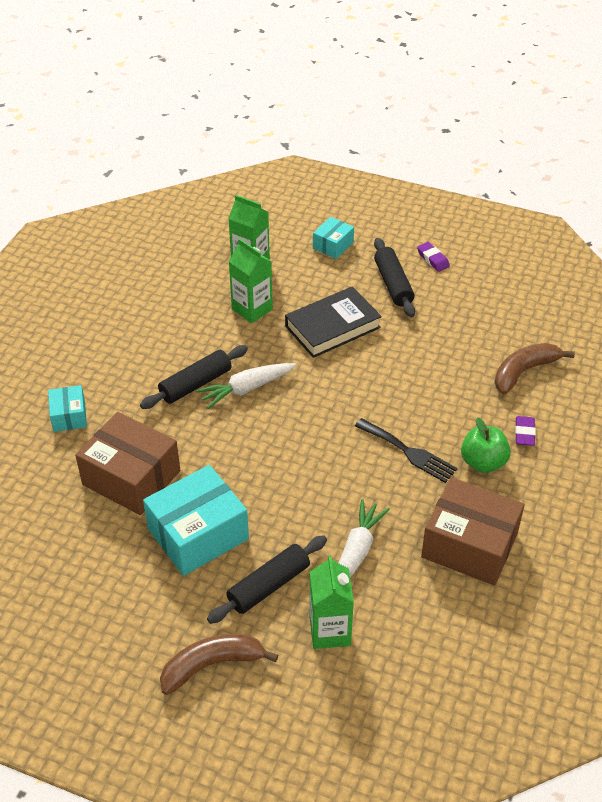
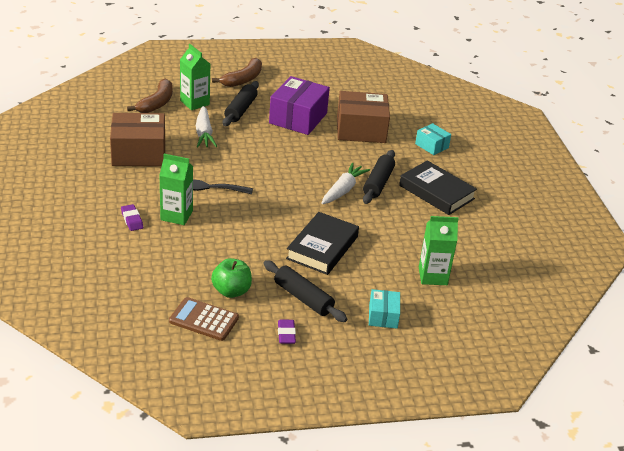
camera: 145 degrees right, 10 degrees down
(142, 349) = (436, 192): none -> black book
(198, 534) = (298, 118): turquoise box -> purple box
(252, 309) = (393, 241): green carton -> green carton (176, 215)
(433, 259) = (286, 334): purple eraser -> purple eraser turned 60 degrees clockwise
(483, 462) = (153, 195): green apple -> green apple (231, 291)
(501, 295) = (204, 320): none -> brown calculator
(524, 372) = (152, 261): brown banana -> brown banana (156, 103)

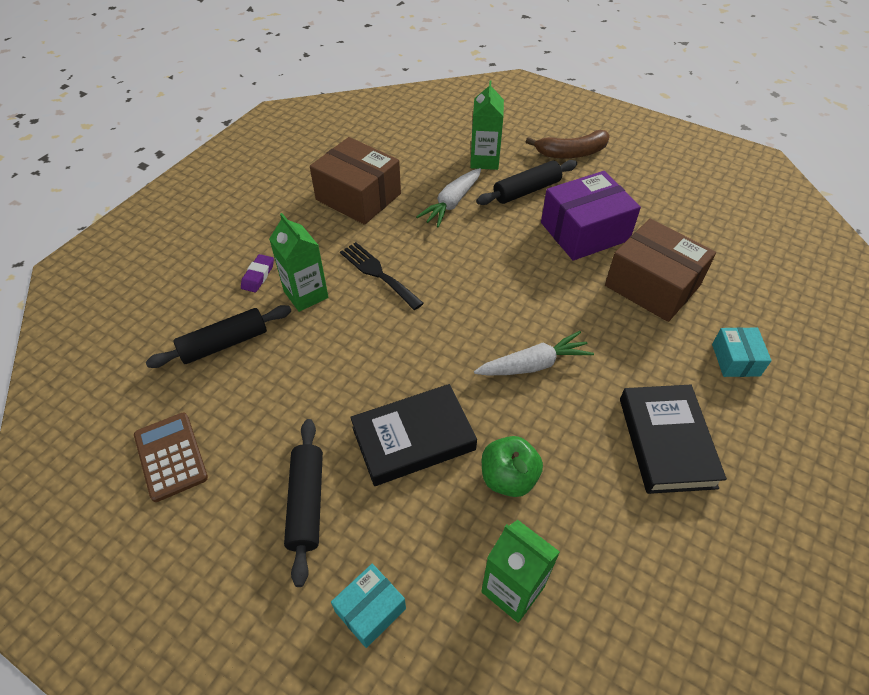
camera: 45 degrees right, 15 degrees up
(156, 103) = (444, 145): brown banana -> none
(231, 291) = (243, 435): green apple -> green apple (508, 478)
(286, 334) = (226, 546): purple eraser -> none
(378, 183) = (593, 379): black rolling pin -> black rolling pin (224, 344)

